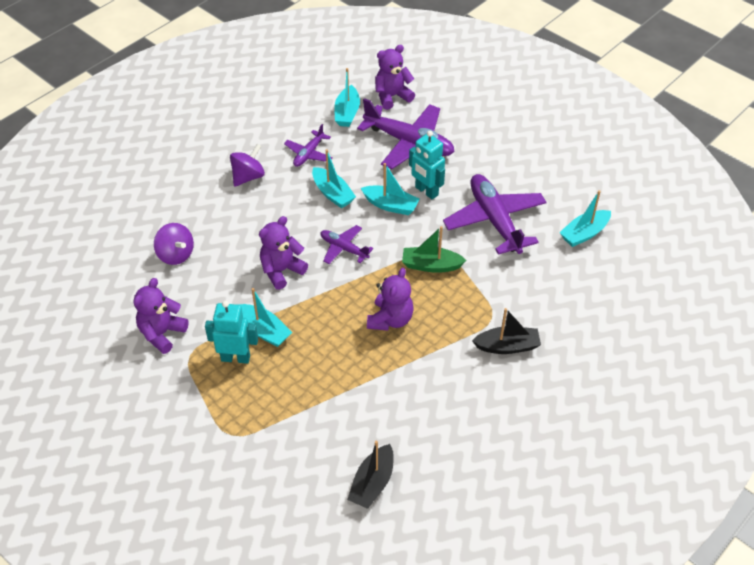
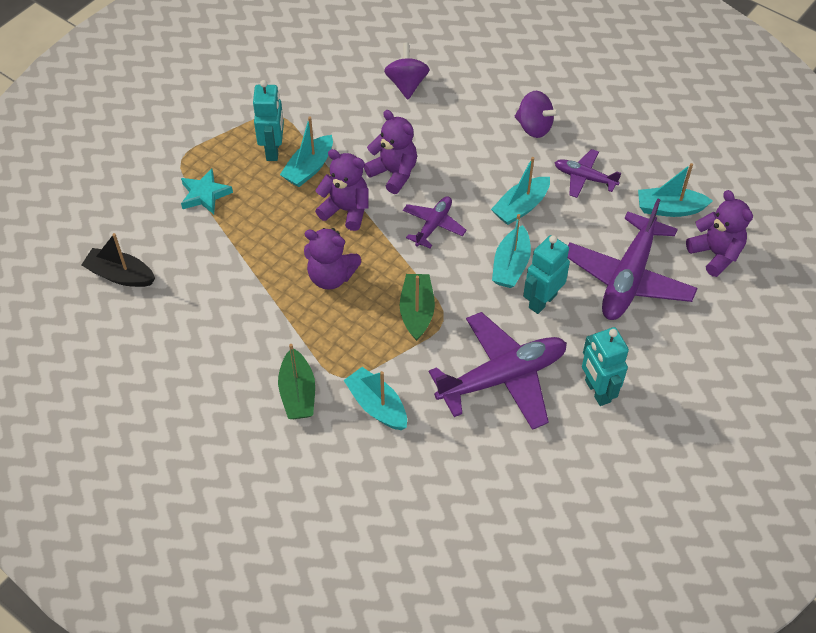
camera: 85 degrees right, 5 degrees up
(162, 333) = (301, 90): purple teddy bear -> purple teddy bear (346, 210)
(176, 255) = (407, 84): purple spinning top -> purple spinning top turned 135 degrees clockwise
(282, 413) = (205, 195): none -> turquoise star
(507, 171) = (597, 391): none -> turquoise robot
(507, 346) = (298, 393): black boat -> green boat
(584, 233) = (494, 484): turquoise boat -> turquoise boat (377, 406)

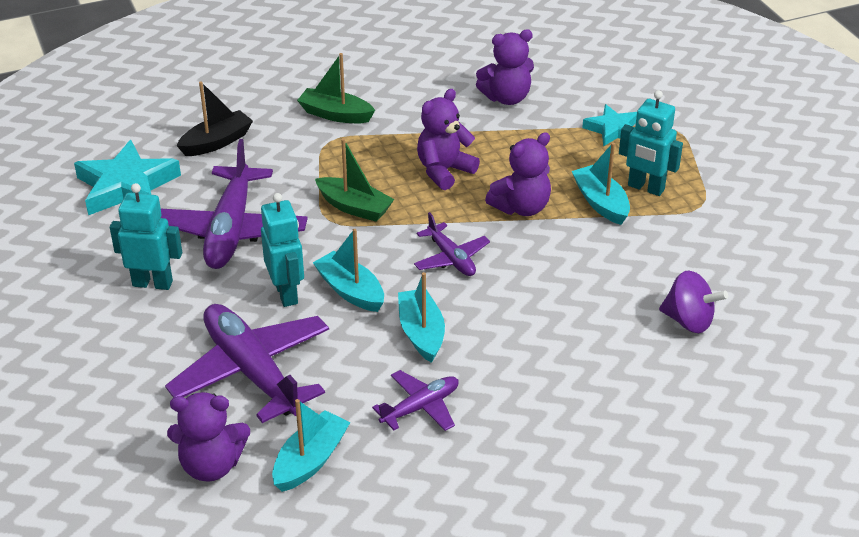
camera: 120 degrees right, 15 degrees down
(120, 275) = (548, 63): black boat -> black boat (216, 142)
(377, 406) = (279, 150): turquoise boat -> none
(393, 173) = (548, 258): purple teddy bear -> purple teddy bear (506, 98)
(504, 491) = (126, 186): none -> turquoise star
(534, 127) = (537, 401): purple spinning top -> none

